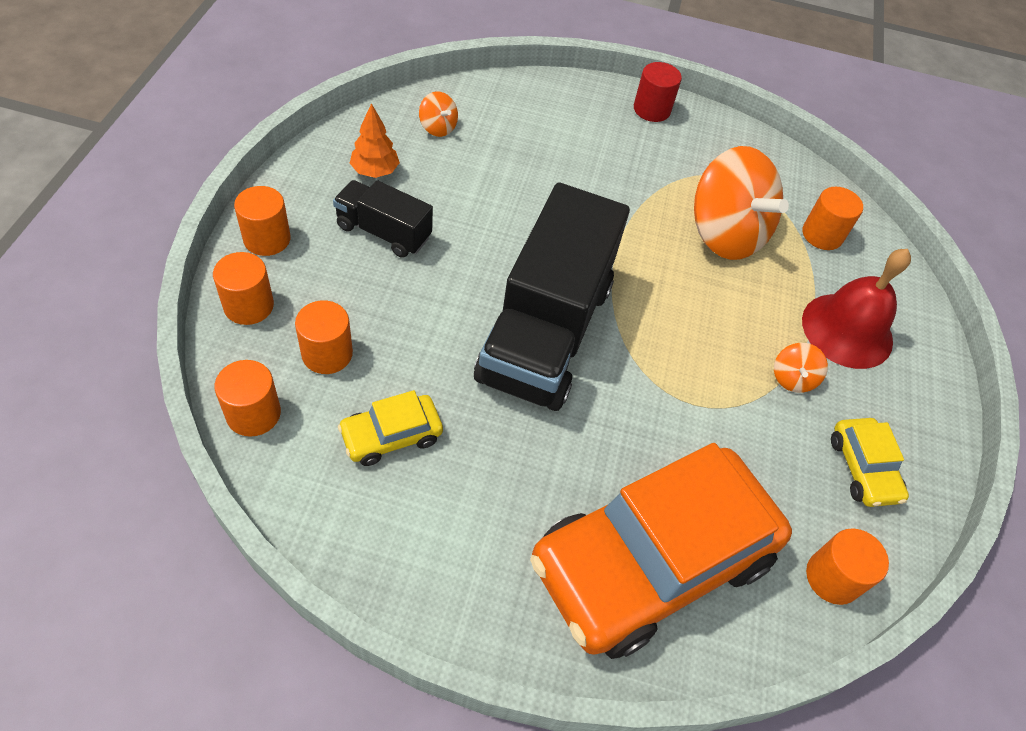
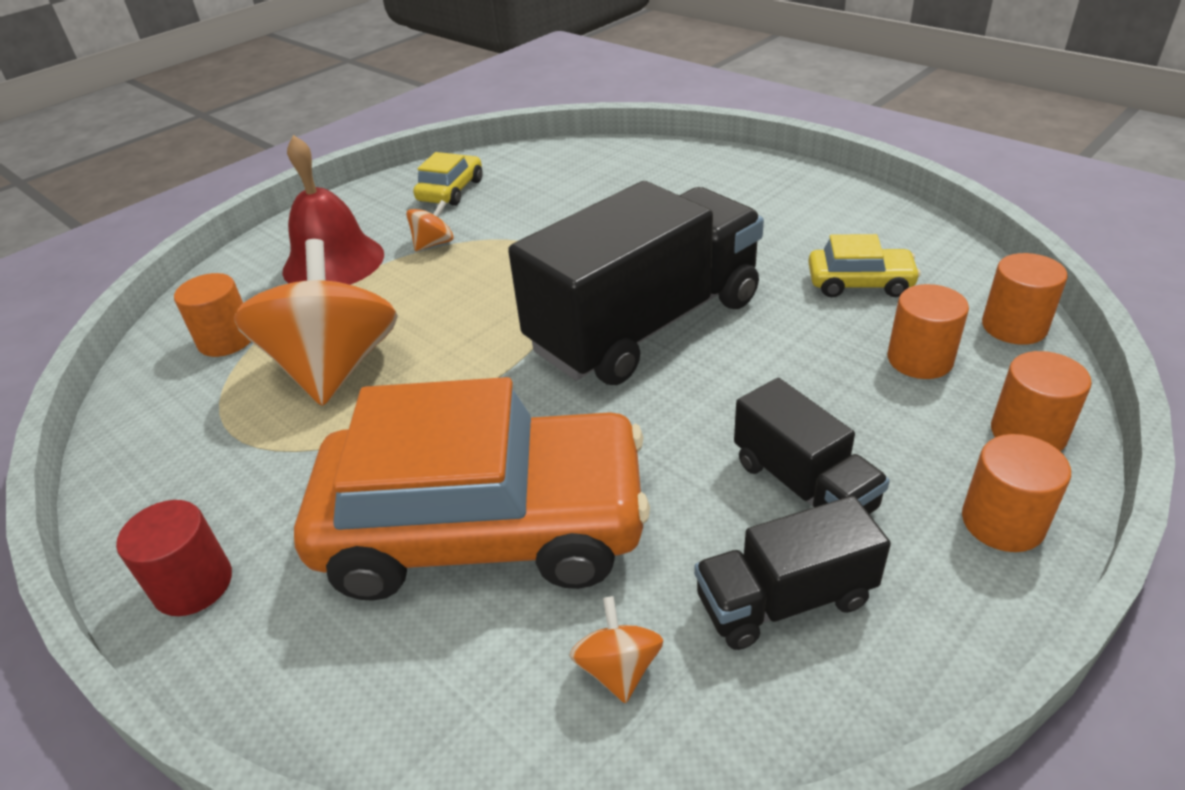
camera: 140 degrees left, 15 degrees down
(375, 171) = (784, 600): orange tree -> black truck
(651, 560) = (668, 183): orange car -> orange car (484, 527)
(832, 577) = (544, 156): orange cylinder -> none

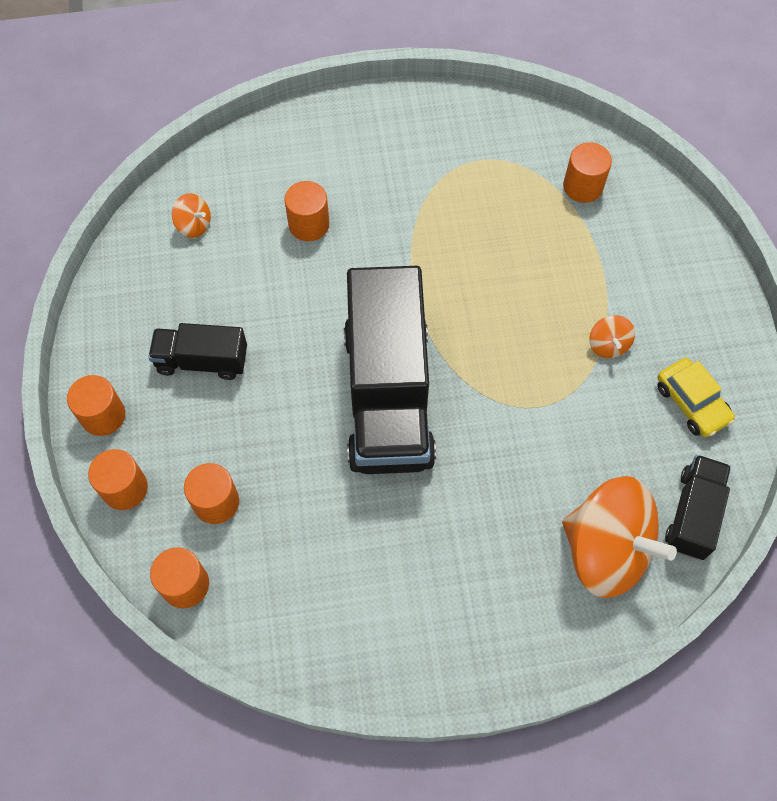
camera: 125 degrees right, 25 degrees up
(193, 585) = (380, 114): red cylinder -> none
(333, 262) = (636, 276): red bell -> none
(334, 368) = (499, 224): orange spinning top -> orange spinning top (606, 550)
(484, 527) = (309, 224): orange car -> orange cylinder
(784, 600) = (161, 300): black truck -> black truck (692, 514)
(860, 283) = (307, 550): yellow car -> none

